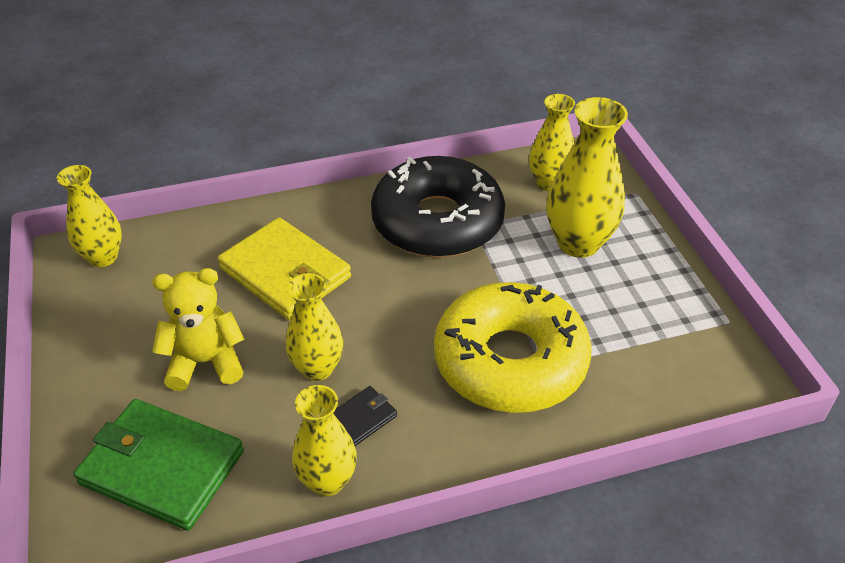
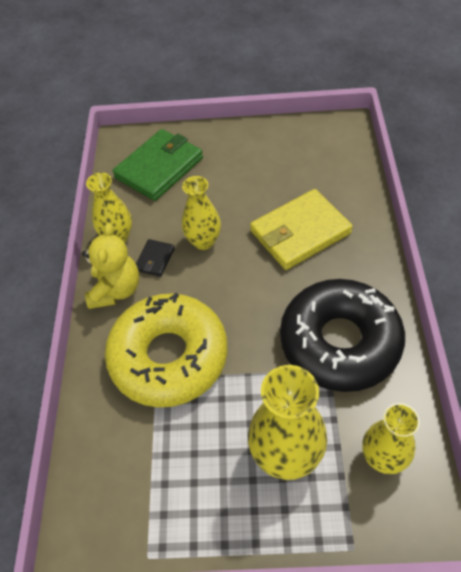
camera: 110 degrees right, 10 degrees up
(103, 257) = (339, 139): yellow vase -> none
(205, 362) = (229, 187): yellow teddy bear -> yellow teddy bear (116, 290)
(362, 418) = (155, 259): black wallet -> black wallet turned 45 degrees clockwise

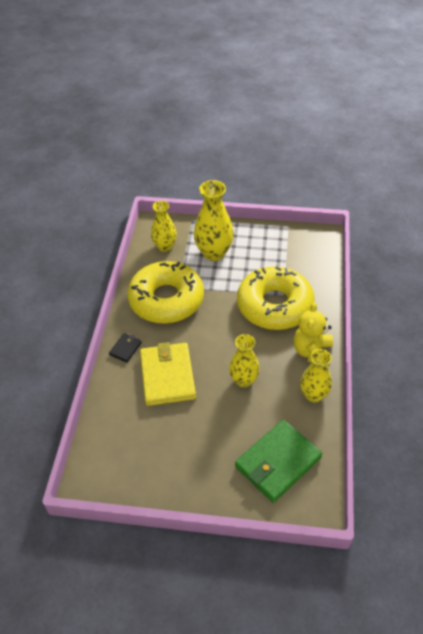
camera: 175 degrees left, 5 degrees down
(155, 259) = (283, 371): black wallet -> black wallet (125, 349)
(300, 232) = (167, 376): yellow wallet -> yellow wallet turned 75 degrees counterclockwise
(339, 342) = (166, 299): black donut -> yellow donut

